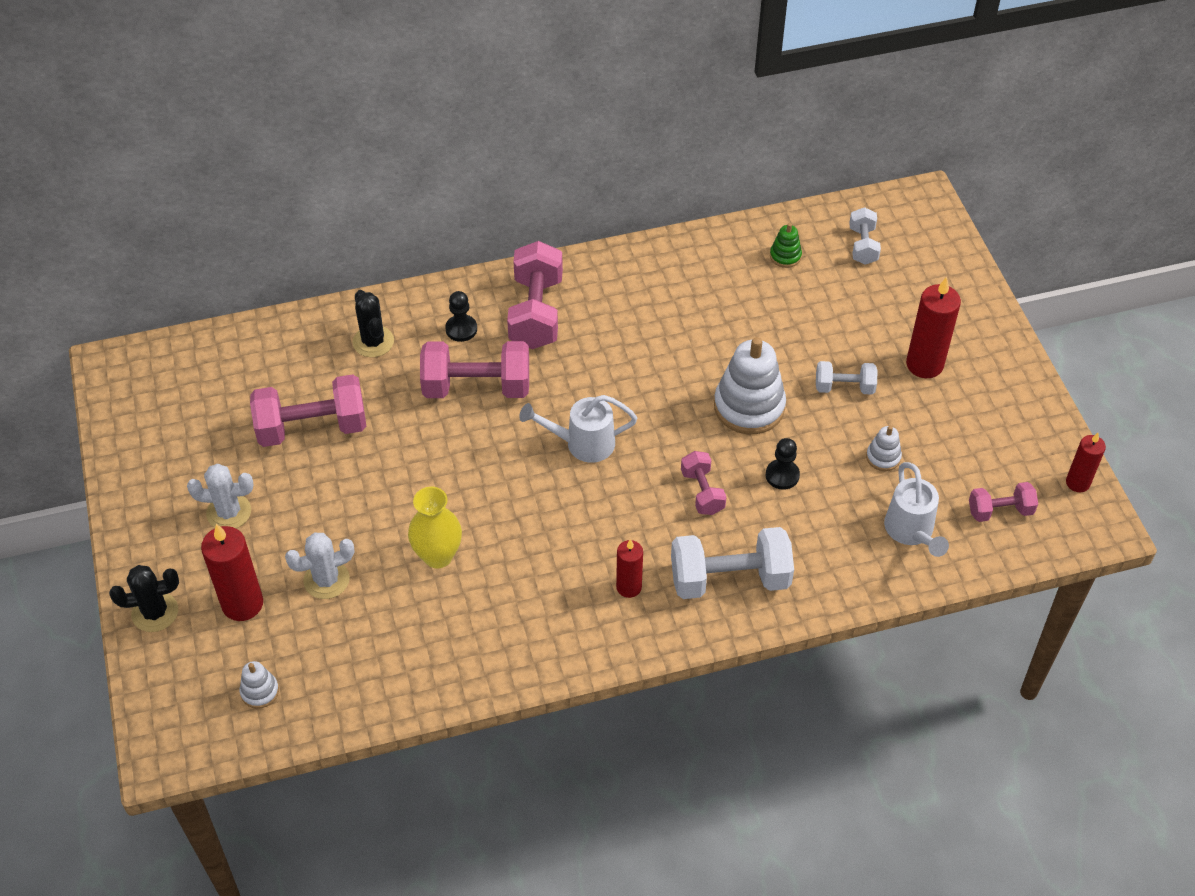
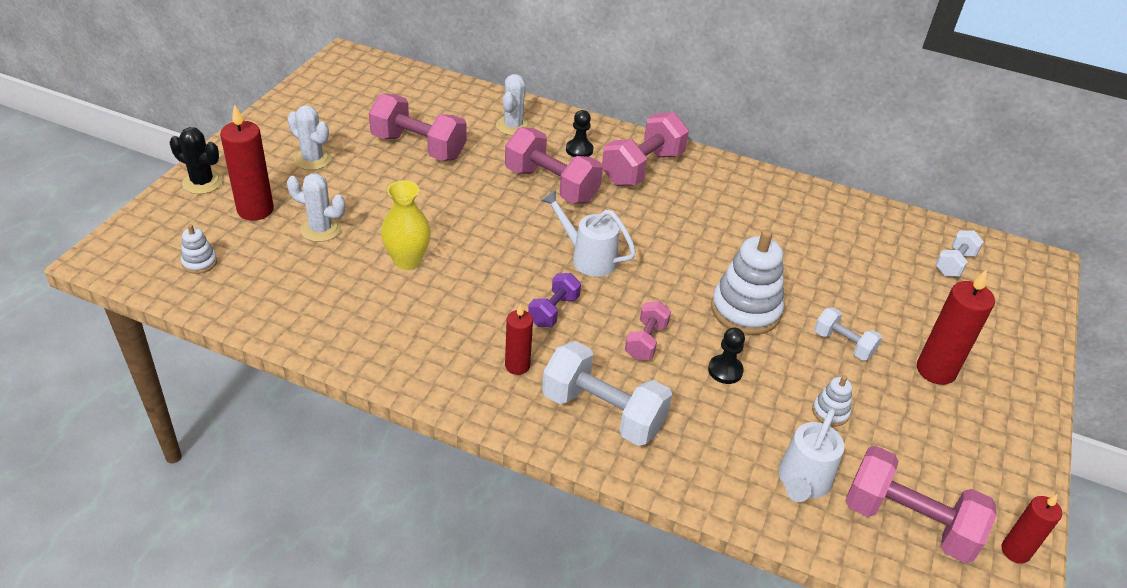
camera: 35 degrees right, 10 degrees down
(373, 342) = (513, 126): black cactus -> white cactus
(606, 516) = (553, 311): none -> purple dumbbell
(785, 256) = (877, 236): green stacking toy -> none
(1000, 511) = (908, 522): pink dumbbell -> pink dumbbell, size x1.81

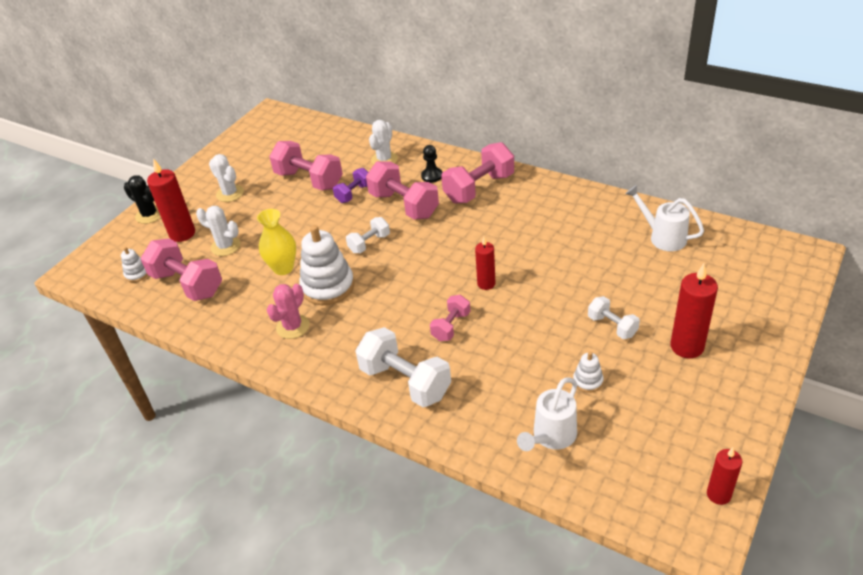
camera: 15 degrees right, 0 degrees up
(437, 338) = (293, 327): none -> pink cactus
(517, 366) = (348, 346): red candle -> red candle (486, 284)
(553, 311) = (384, 304): purple dumbbell -> purple dumbbell (354, 193)
(588, 258) = (420, 262): white watering can -> white watering can (663, 237)
(725, 370) = (509, 348): black pawn -> none
(745, 310) = (537, 300): white stacking toy -> white stacking toy (328, 287)
(908, 522) = (632, 469): pink dumbbell -> pink dumbbell (187, 284)
(954, 264) = (726, 257): white dumbbell -> white dumbbell (369, 243)

